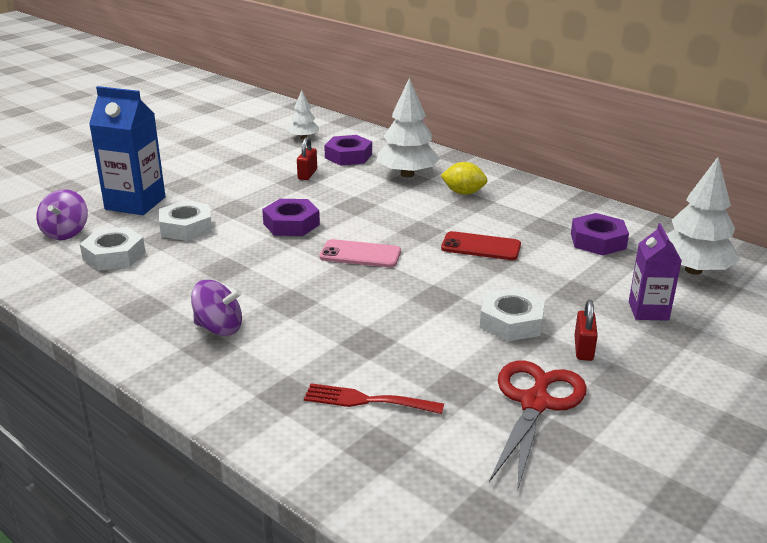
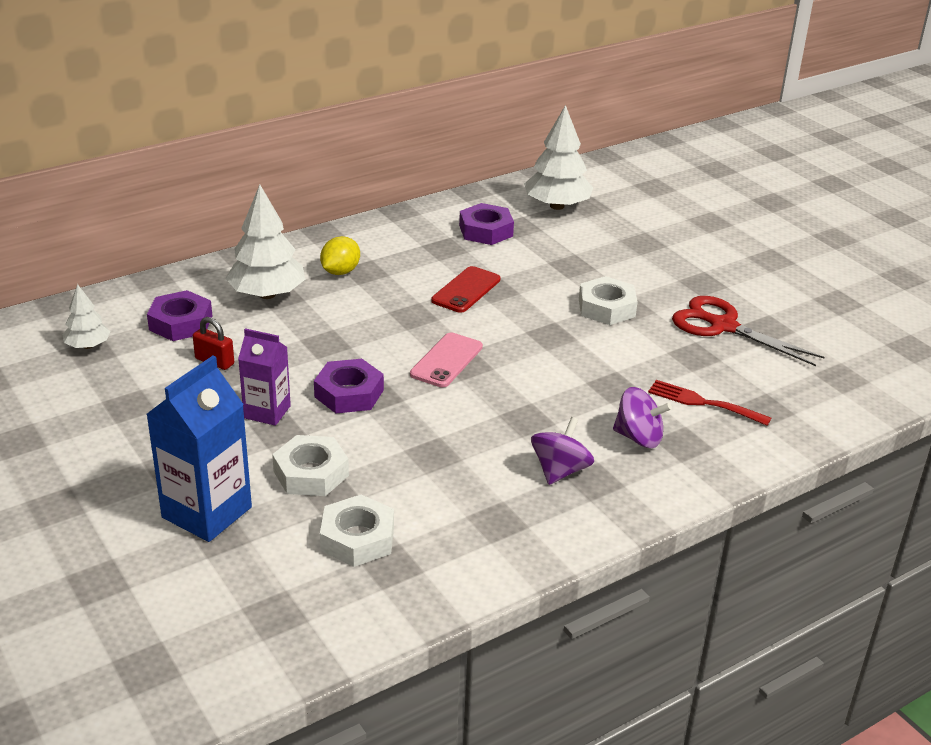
camera: 75 degrees left, 5 degrees up
(66, 233) = (264, 581): purple spinning top -> purple spinning top (638, 437)
(366, 400) = (703, 403): red fork -> red fork turned 90 degrees clockwise
(583, 349) = (656, 286): red padlock -> none
(648, 311) = (612, 244): purple carton -> purple carton (267, 412)

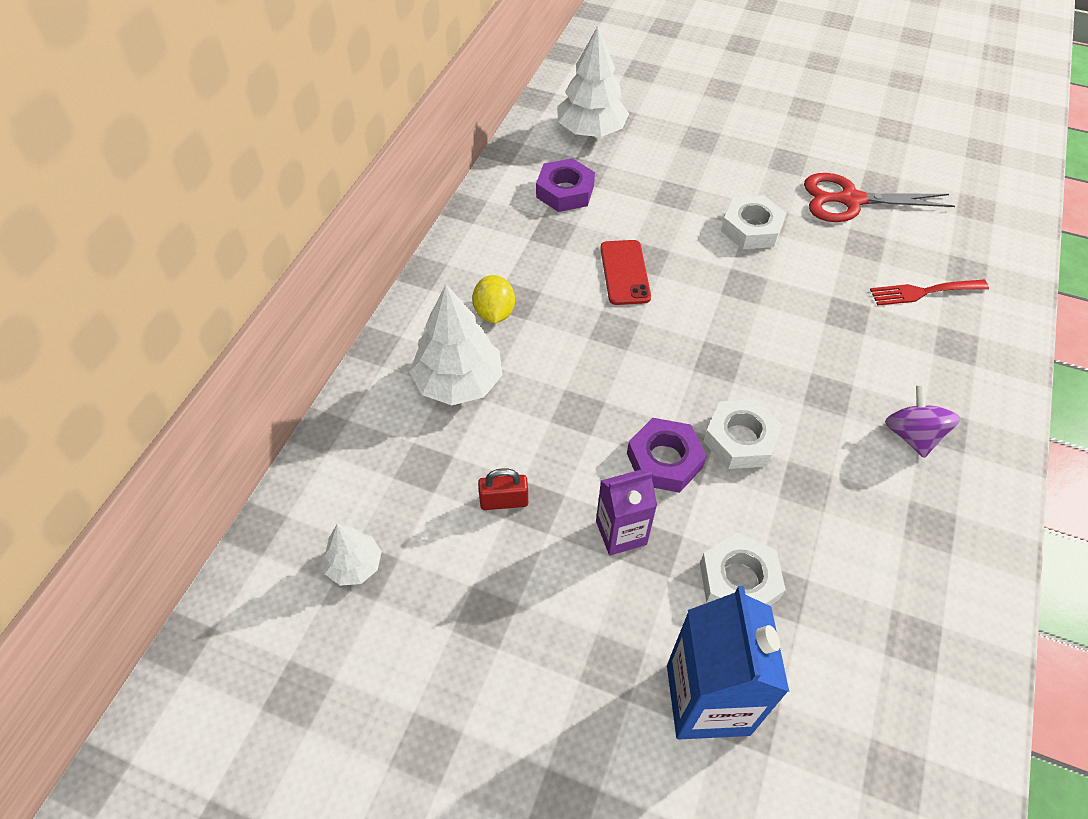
camera: 35 degrees left, 20 degrees up
(181, 323) = (416, 472): purple nut -> none
(357, 538) = (857, 629): white nut -> white nut (740, 439)
(446, 360) = (698, 367): pink phone -> none
(638, 437) = (923, 359): purple spinning top -> none

